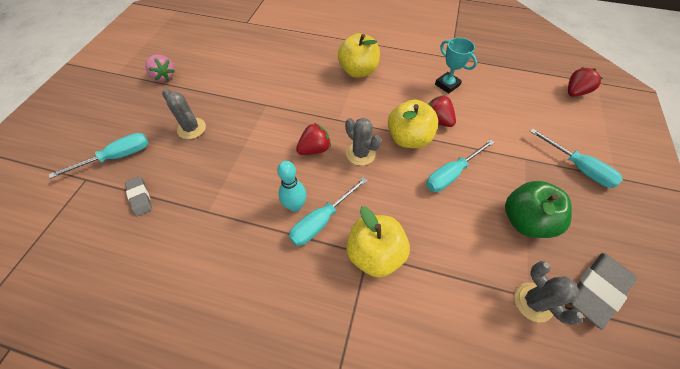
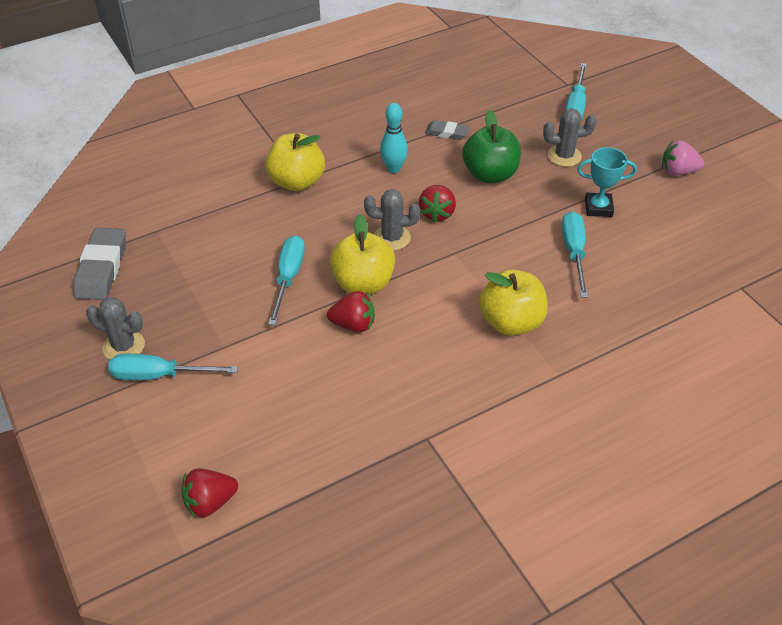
camera: 135 degrees right, 10 degrees down
(140, 197) = (510, 102): grey eraser -> grey eraser (447, 133)
(321, 220) = (361, 174): turquoise screwdriver -> turquoise screwdriver (574, 252)
(447, 85) = (388, 383): turquoise trophy -> turquoise trophy (598, 208)
(525, 220) = (189, 283): green apple -> green apple (490, 174)
(533, 302) = (151, 229): grey cactus -> grey cactus (124, 346)
(575, 92) = (210, 502): red strawberry -> red strawberry turned 60 degrees clockwise

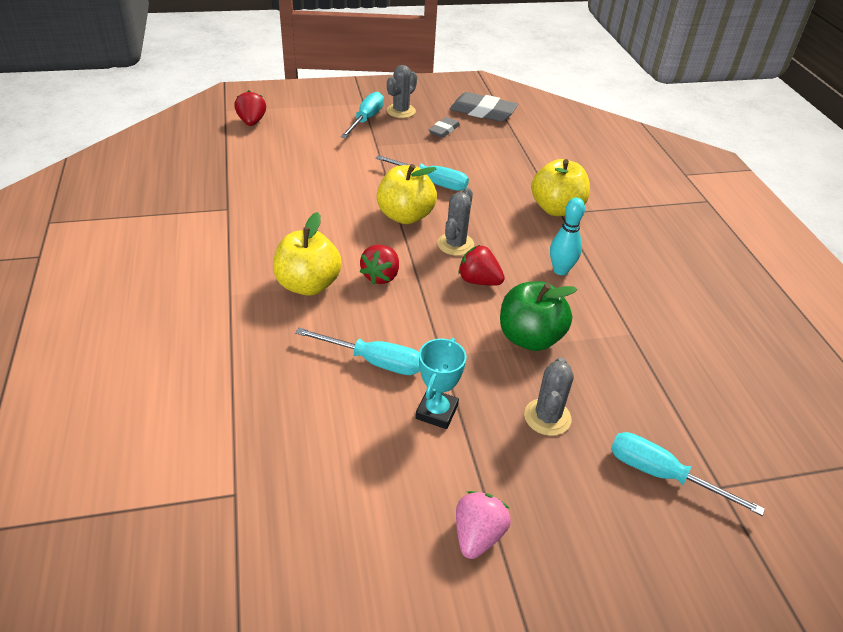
camera: 105 degrees right, 5 degrees down
(353, 324) = (361, 201): red strawberry -> red strawberry (381, 276)
(447, 133) = (617, 326): grey eraser -> grey eraser (444, 130)

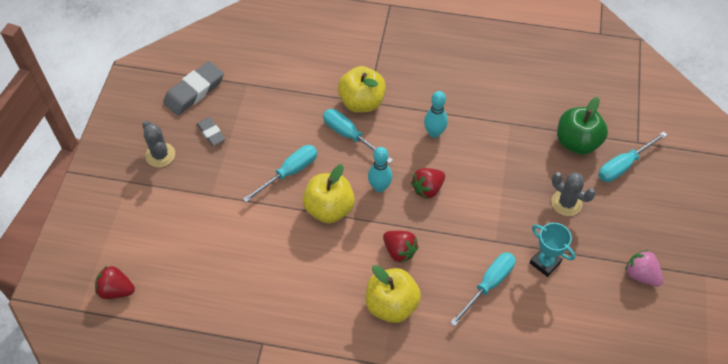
camera: 65 degrees left, 15 degrees up
(366, 119) = (161, 189): turquoise screwdriver -> turquoise screwdriver (349, 135)
(455, 244) = (379, 187): grey cactus -> turquoise bowling pin
(529, 338) = (496, 182): green apple -> green apple (577, 142)

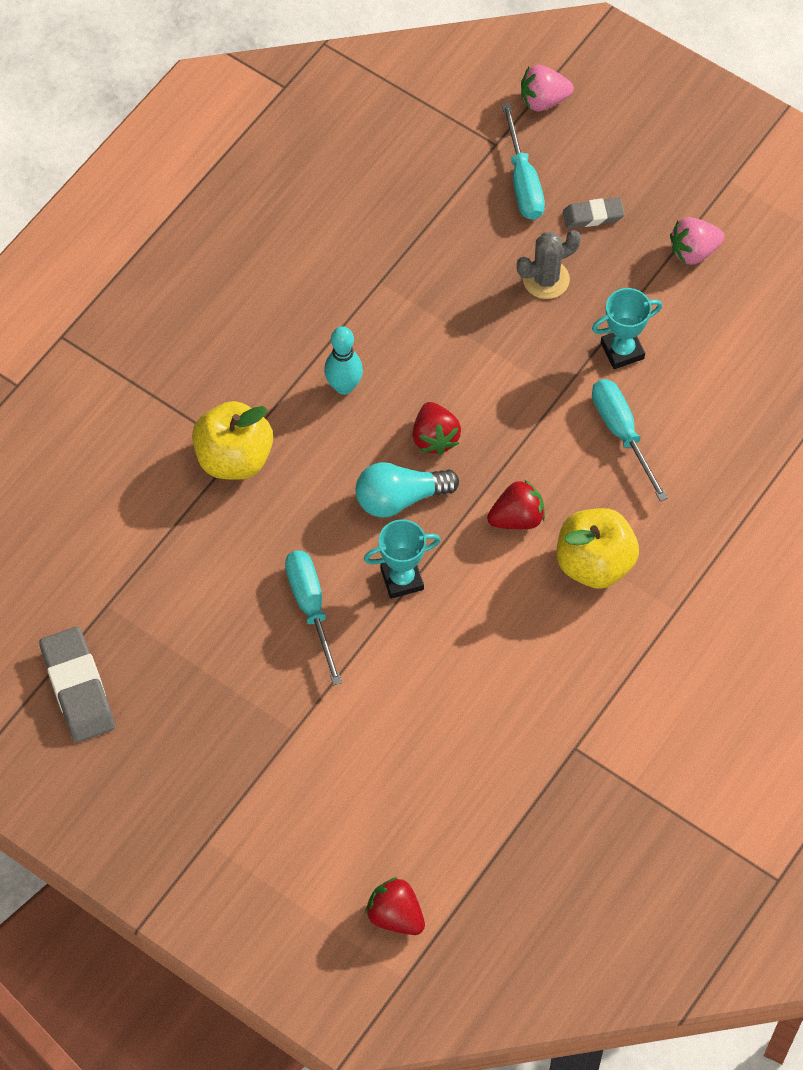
camera: 65 degrees left, 5 degrees up
(116, 290) = (395, 915): red strawberry -> red strawberry turned 90 degrees clockwise
(160, 155) = (180, 779): grey cactus -> none
(211, 133) = (177, 691): grey eraser -> grey eraser (593, 215)
(329, 208) = (402, 579): yellow apple -> turquoise trophy
(349, 135) = (287, 500): turquoise screwdriver -> none
(379, 187) = (400, 498): turquoise bowling pin -> turquoise light bulb
(577, 142) = (456, 216): green apple -> none
(685, 154) = (543, 100): none -> pink strawberry

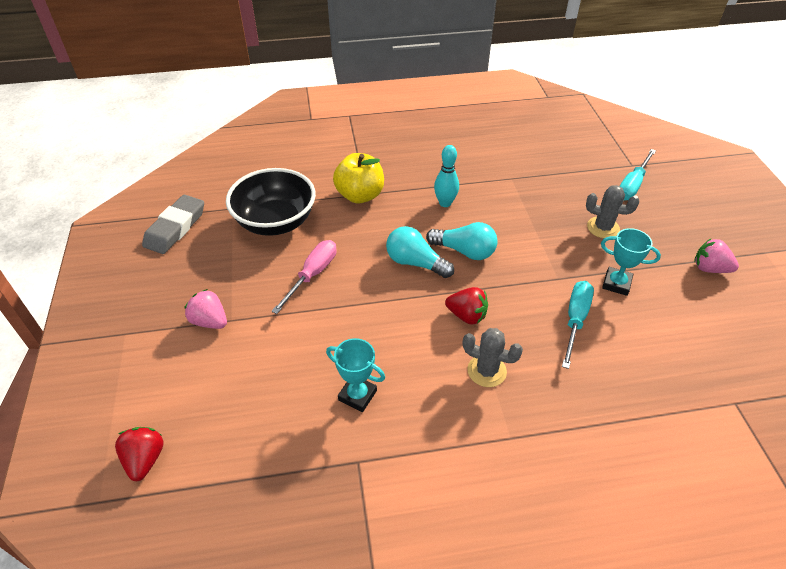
camera: 45 degrees right, 15 degrees down
(184, 579) = (275, 222): none -> black bowl
(311, 608) = (312, 275): turquoise screwdriver -> pink screwdriver
(402, 579) = (371, 297): turquoise trophy -> turquoise trophy (357, 395)
(435, 438) = (464, 251): red strawberry -> turquoise light bulb
(543, 100) = (677, 164): pink strawberry -> pink strawberry (210, 321)
(593, 215) = (659, 219): grey eraser -> none
(594, 563) = (486, 371): yellow apple -> grey cactus

